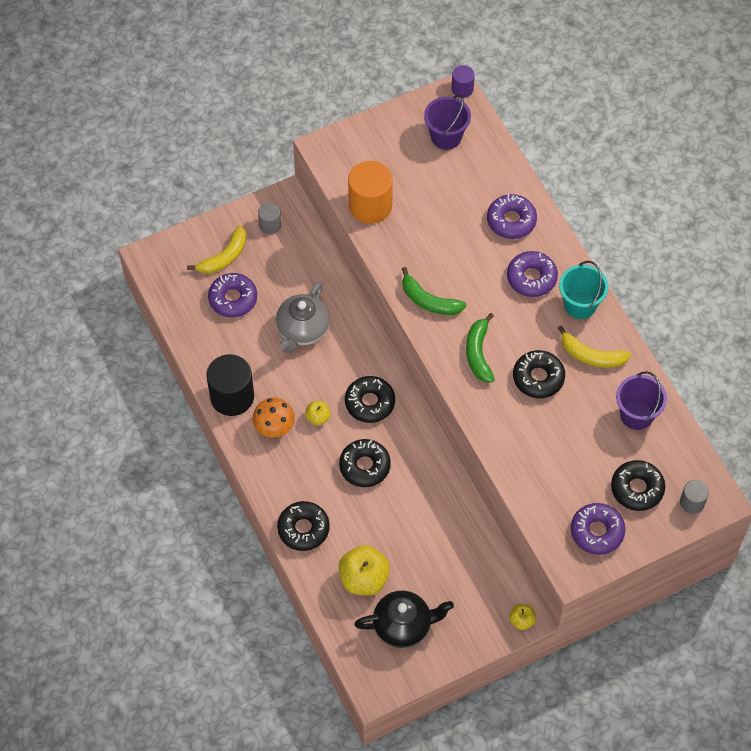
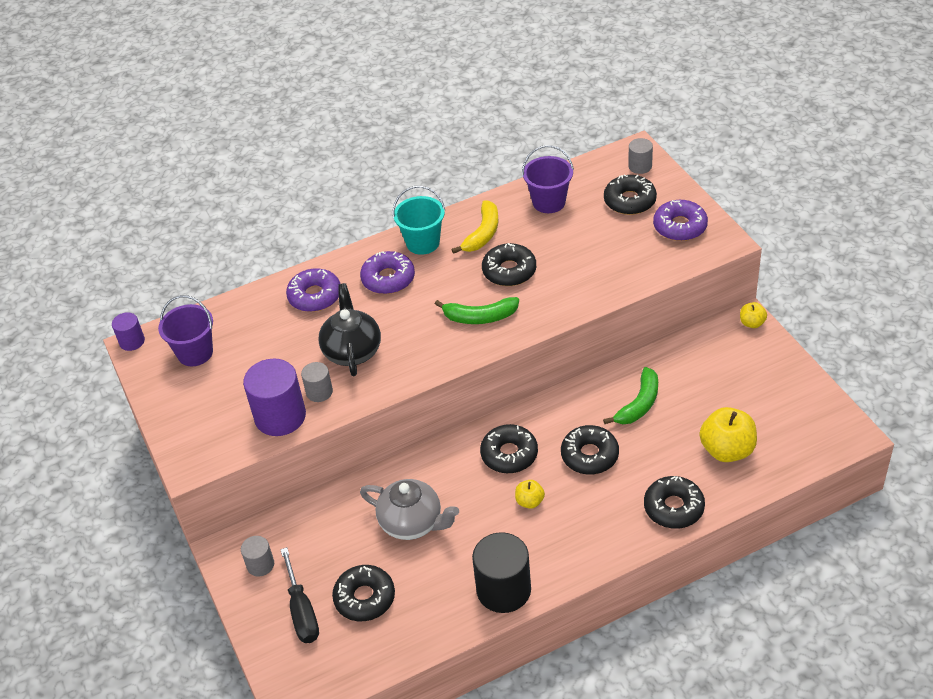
camera: 85 degrees left, 15 degrees down
(224, 257) = (302, 612): yellow banana -> black screwdriver
(233, 299) = (364, 598): purple donut -> black donut
(274, 426) = (543, 543): orange mushroom -> none
(370, 206) = (280, 416): orange cylinder -> purple cylinder
(395, 232) = (319, 392): none -> grey cylinder
(403, 626) = (775, 414): black teapot -> black teapot (352, 351)
(429, 301) = (413, 359): green banana -> green banana (639, 404)

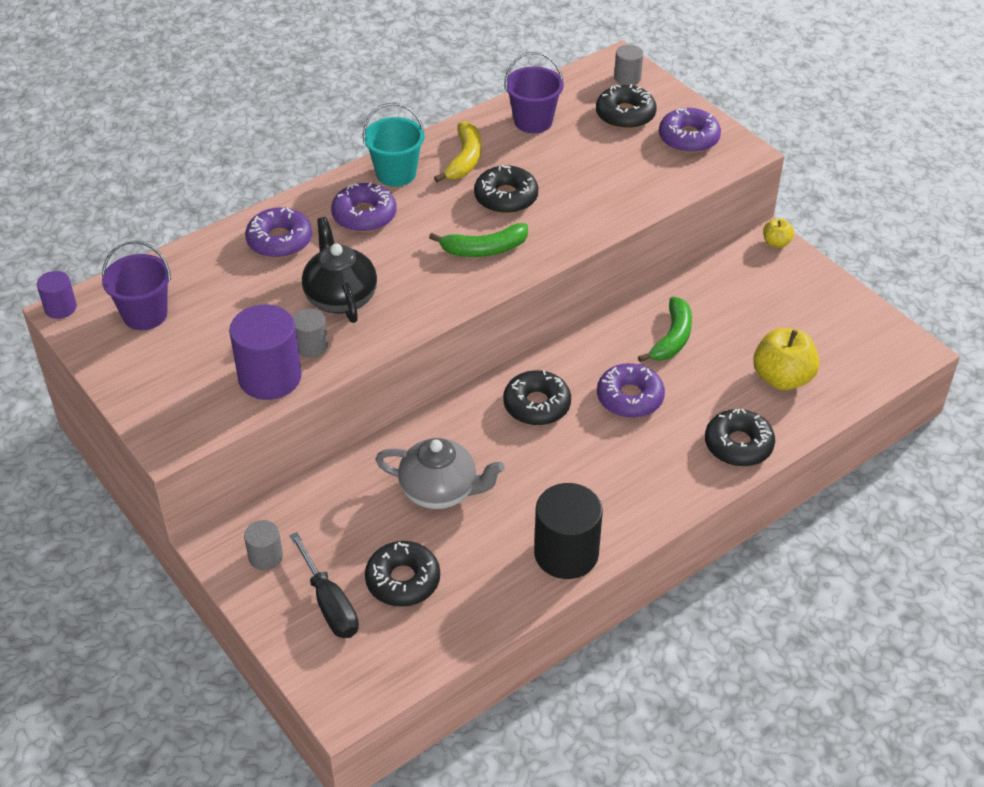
camera: 15 degrees left, 0 degrees up
(529, 501) = (573, 454): yellow apple -> none
(589, 455) = (630, 398): black donut -> purple donut

